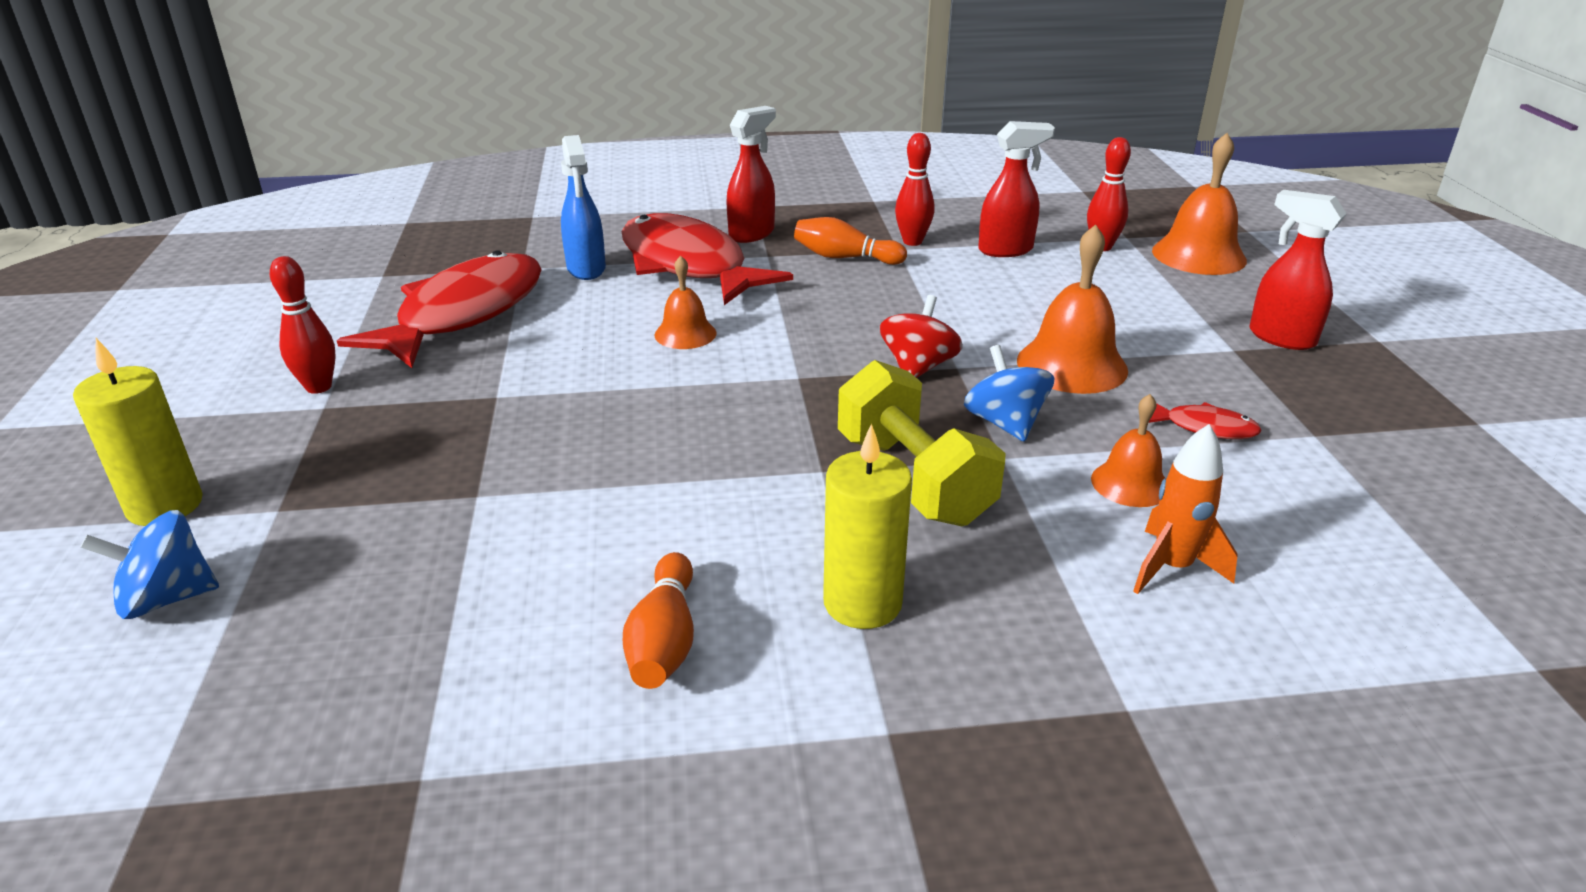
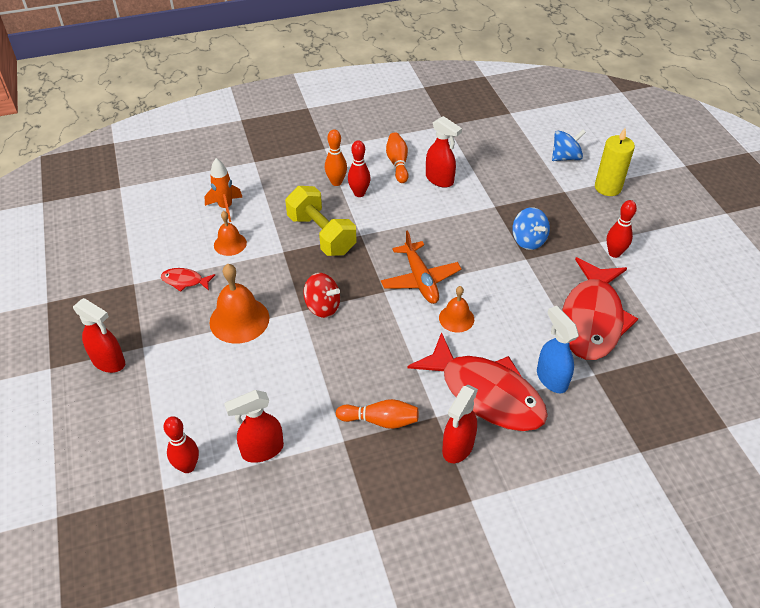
camera: 170 degrees right, 15 degrees up
(569, 575) = (440, 180): none -> red spray bottle
(723, 385) = (420, 279): none -> orange plane
(862, 603) = (336, 182): yellow candle -> orange bowling pin
(912, 242) = (333, 453): red bowling pin -> red bowling pin (359, 193)
(918, 367) = (322, 307): red spinning top -> red spinning top turned 75 degrees counterclockwise
(1005, 423) = (280, 272): blue spinning top -> blue spinning top (528, 240)
(1199, 255) = (116, 464): orange bell -> none

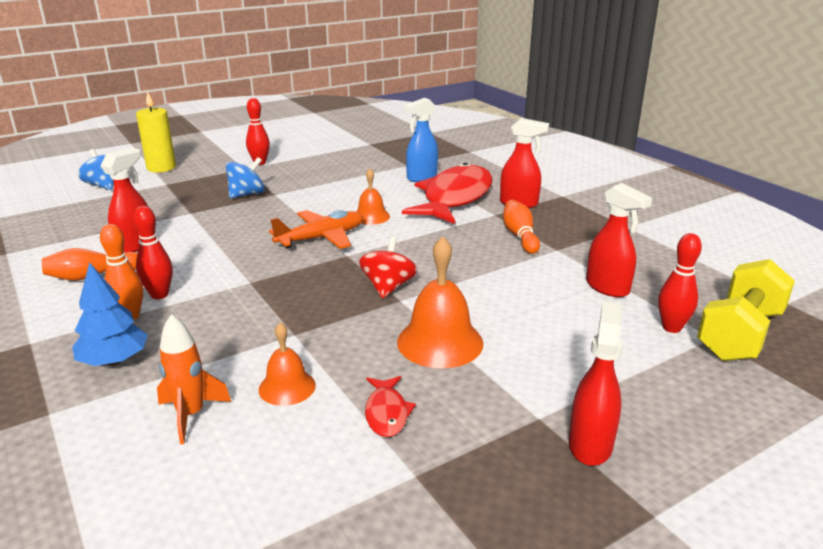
camera: 105 degrees left, 20 degrees down
(290, 179) = (114, 361): none -> blue tree
(321, 235) = (253, 309): yellow dumbbell -> yellow dumbbell (739, 334)
(592, 319) = (346, 167): red fish -> none

